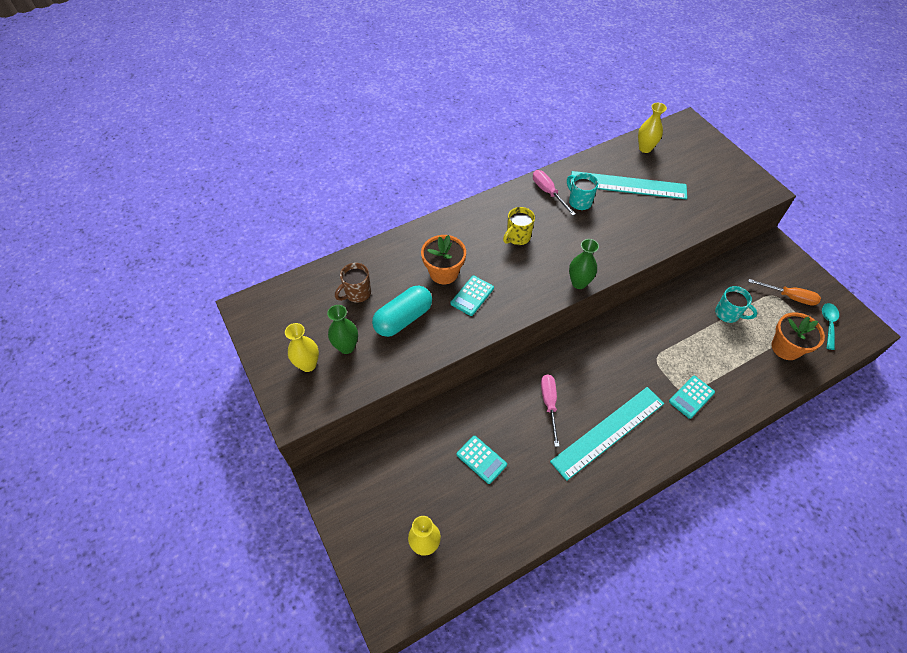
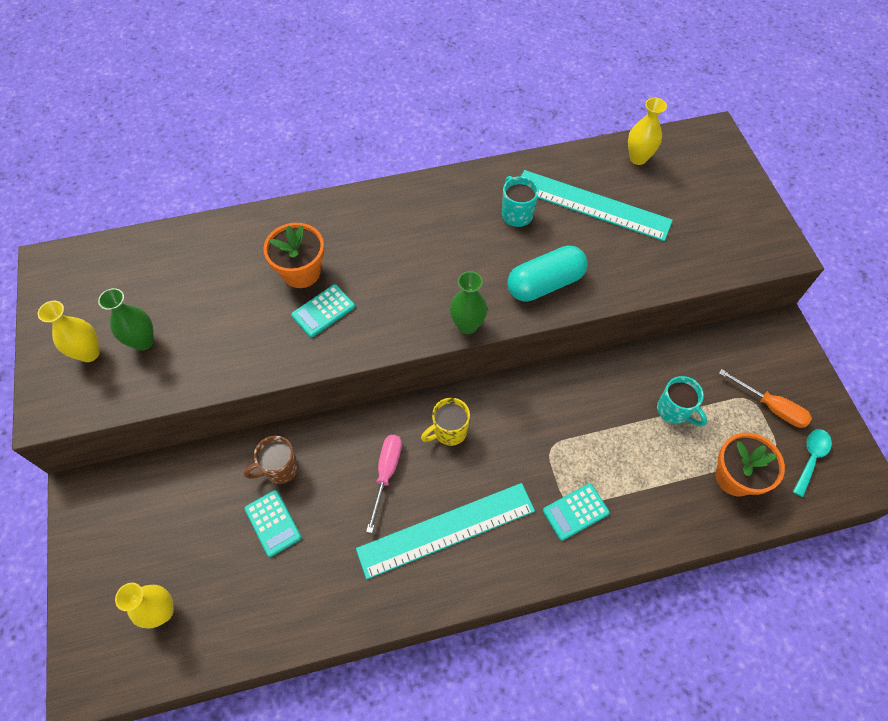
camera: 15 degrees right, 5 degrees up
(357, 293) = (185, 275): brown mug -> brown mug (280, 469)
(403, 319) = (226, 321): turquoise capsule -> turquoise capsule (545, 284)
(517, 237) = (414, 246): yellow mug -> yellow mug (449, 431)
(548, 192) = (481, 193): pink screwdriver -> none

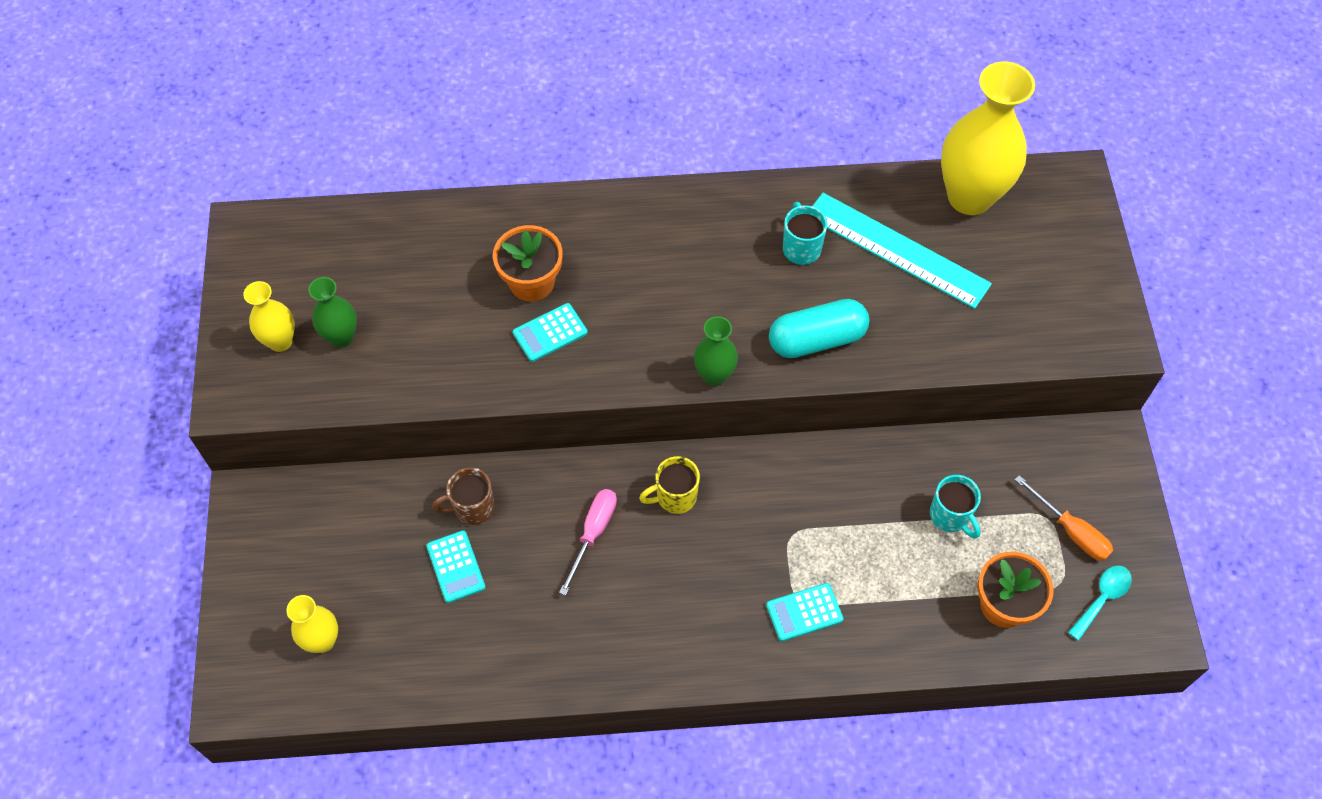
camera: 10 degrees right, 0 degrees up
(446, 529) = (650, 607): turquoise ruler -> none
(638, 158) = (969, 197): yellow vase -> yellow vase, size x1.99

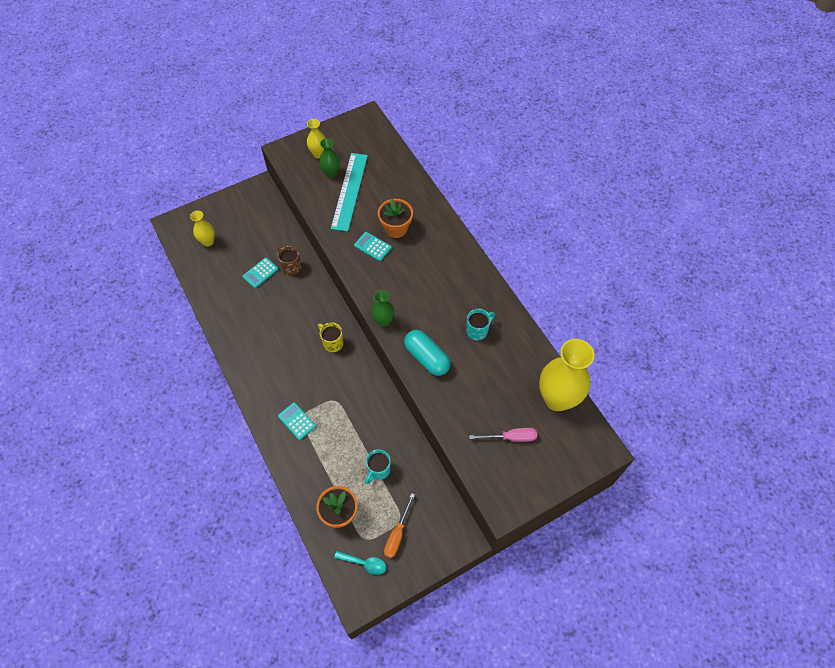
camera: 65 degrees right, 0 degrees up
(593, 533) = (299, 317): pink screwdriver -> pink screwdriver (511, 437)
(896, 250) = (501, 375): turquoise ruler -> turquoise ruler (349, 191)

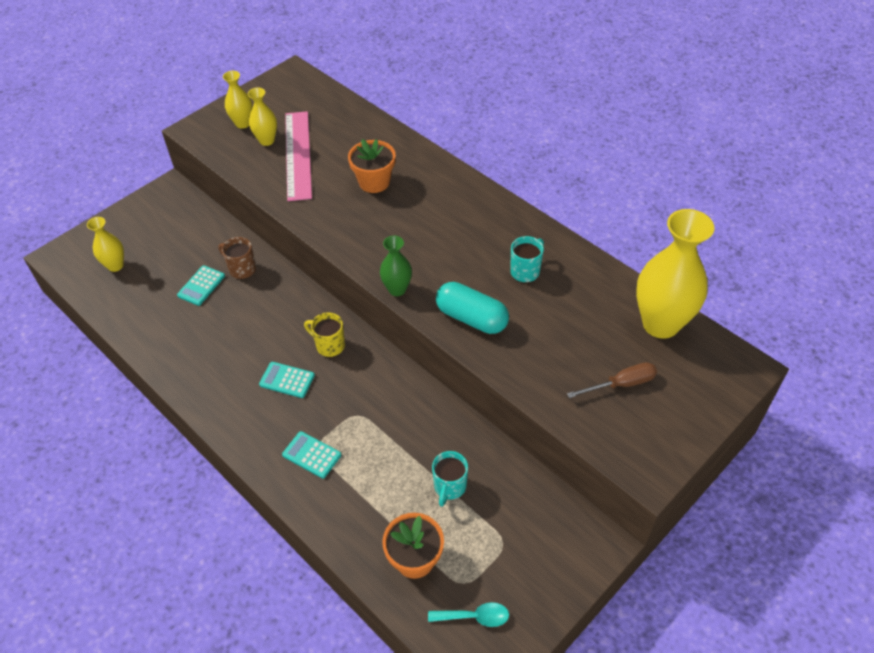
camera: 15 degrees left, 10 degrees down
(331, 173) = (267, 140): green vase -> yellow vase
(349, 191) = (298, 155): turquoise ruler -> pink ruler
(372, 246) = (351, 208): turquoise calculator -> turquoise calculator (287, 380)
(397, 534) = (507, 563): orange screwdriver -> none
(511, 437) = (621, 384): pink screwdriver -> brown screwdriver

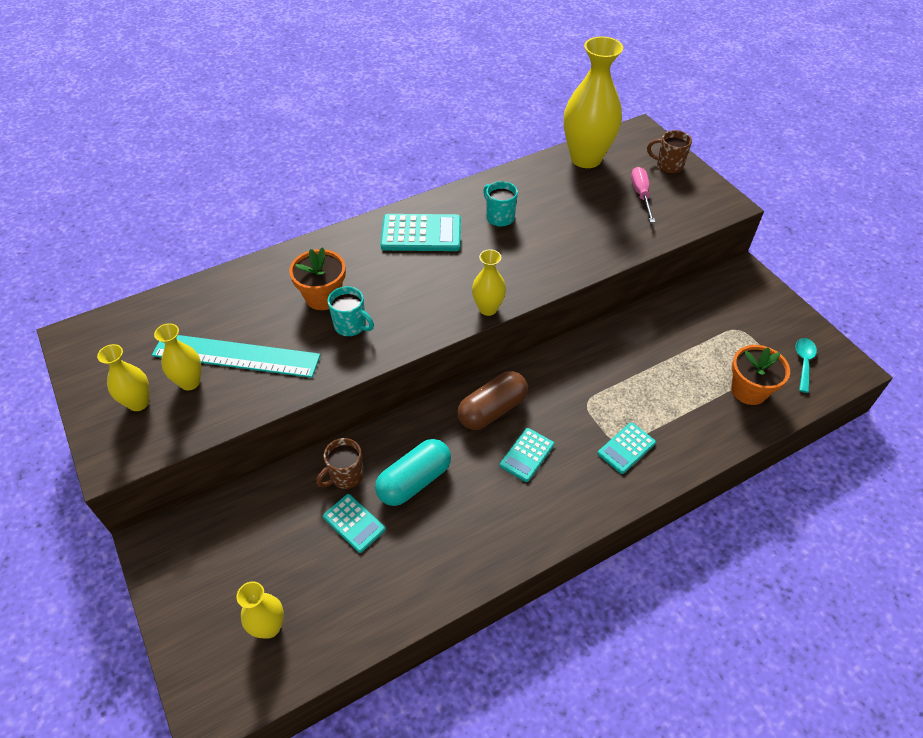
camera: 75 degrees left, 0 degrees up
(298, 155) = (236, 355): pink ruler -> turquoise ruler
(329, 345) = (492, 410): yellow mug -> brown capsule
(397, 289) = (488, 308): green vase -> yellow vase
(449, 487) = (680, 351): turquoise mug -> turquoise mug (351, 326)
(471, 318) = (543, 264): turquoise capsule -> turquoise capsule (414, 481)
(477, 221) = (421, 233): none -> turquoise calculator
(621, 384) = (641, 195): brown screwdriver -> pink screwdriver
(691, 404) = (668, 166): none -> brown mug

